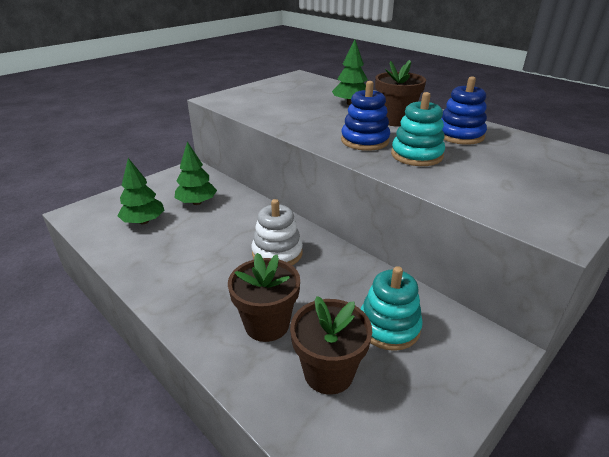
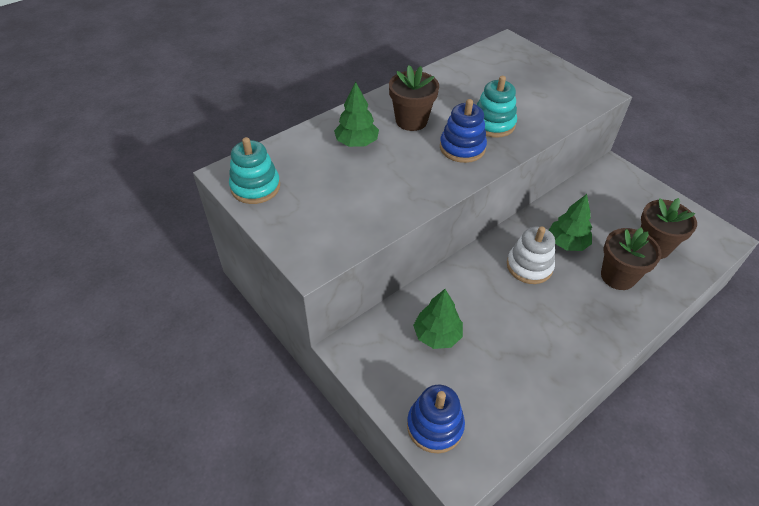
camera: 85 degrees left, 15 degrees up
(144, 221) = (478, 385): green tree -> green tree (567, 243)
(389, 326) = (606, 211): turquoise stacking toy -> turquoise stacking toy (255, 187)
(459, 135) = (451, 92): blue stacking toy -> blue stacking toy (435, 426)

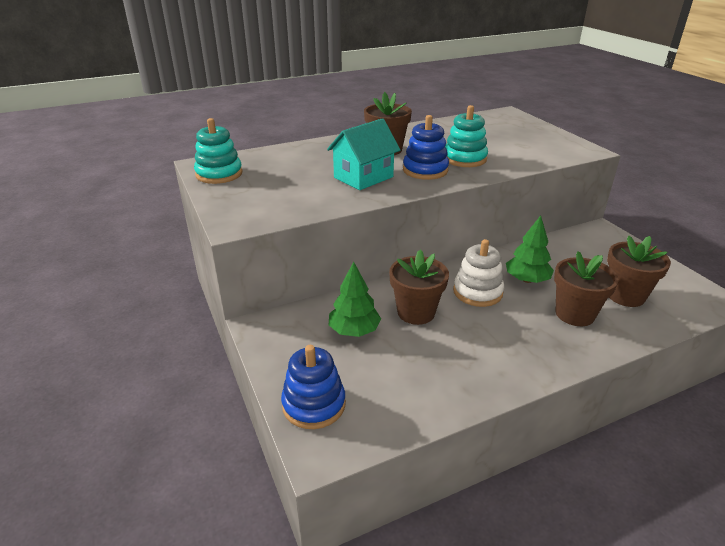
camera: 15 degrees right, 15 degrees down
(357, 143) = (327, 158): green tree -> none
(407, 168) = (363, 177): none -> turquoise house
(484, 302) = (416, 312): none -> brown flower pot

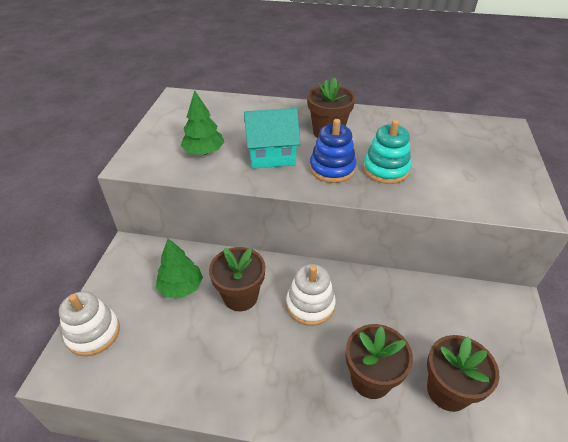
camera: 35 degrees right, 10 degrees up
(219, 174) = (177, 111): turquoise stacking toy -> none
(314, 404) = (93, 333): blue stacking toy -> white stacking toy
(526, 280) = (368, 317): green tree -> green tree (204, 152)

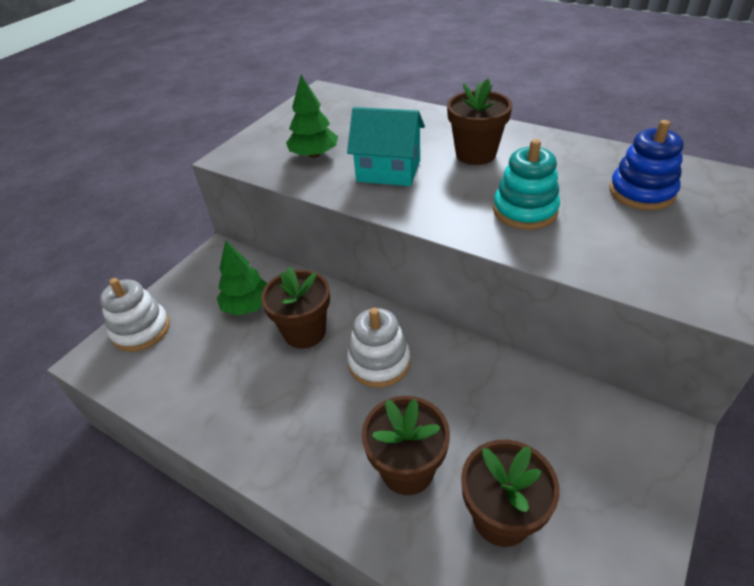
camera: 25 degrees right, 0 degrees up
(332, 169) = (454, 198): blue stacking toy -> blue stacking toy (641, 192)

